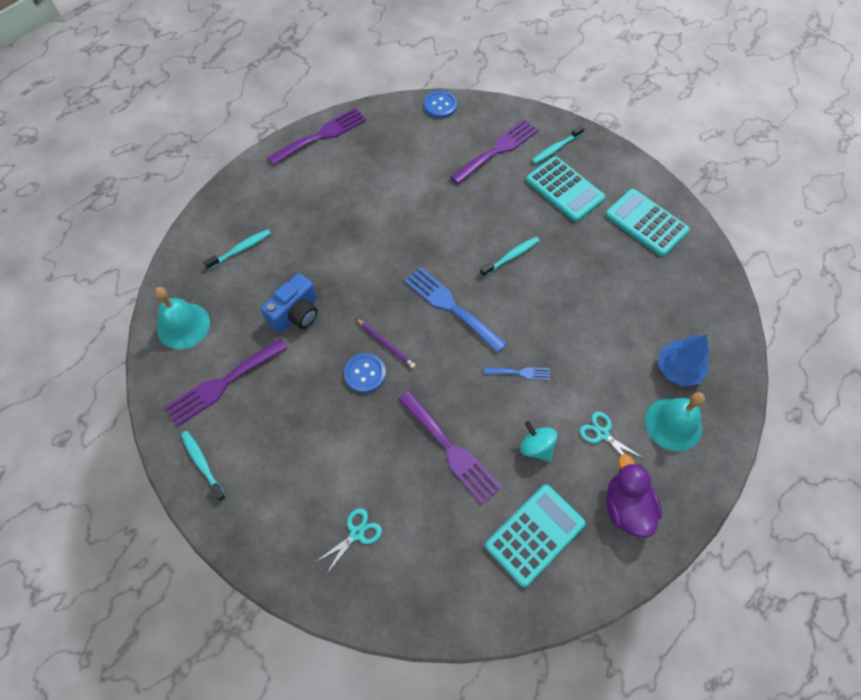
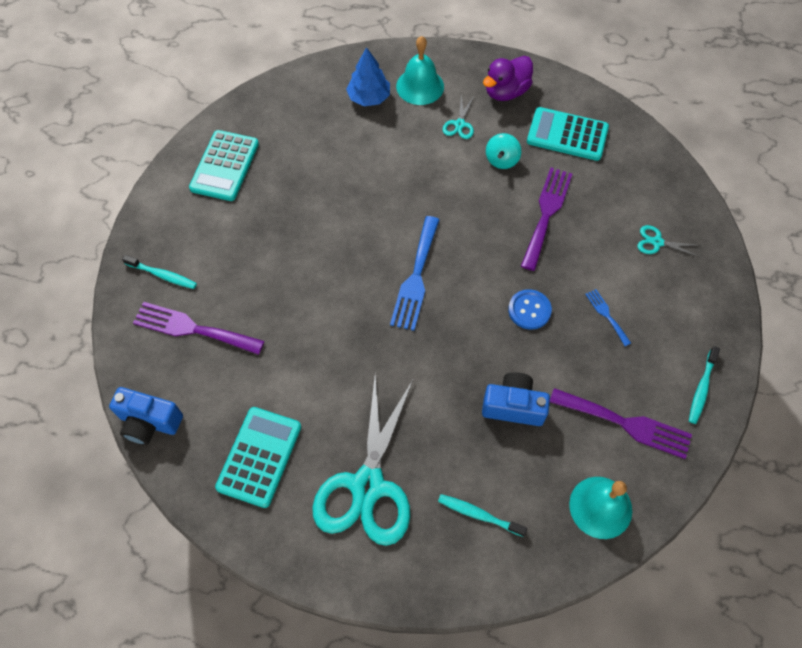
camera: 120 degrees left, 0 degrees up
(310, 198) = (368, 485): none -> turquoise scissors
(321, 135) = (267, 534): purple fork -> none
(386, 344) = (489, 309): purple pencil -> none
(440, 106) = (149, 422): blue button -> blue camera
(511, 256) = (329, 255): turquoise toothbrush -> none
(520, 373) = (445, 197): blue fork -> blue fork (606, 315)
(564, 189) = (218, 245): turquoise calculator -> turquoise calculator (259, 457)

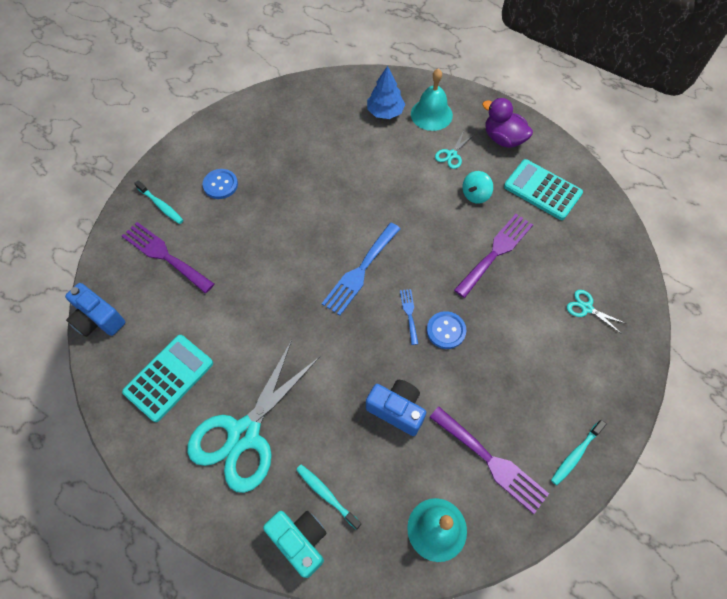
camera: 20 degrees right, 0 degrees up
(220, 231) = (220, 185): none -> blue button
(224, 166) = (246, 134): turquoise calculator -> none
(472, 569) = (300, 541): none -> turquoise camera
(506, 92) = (503, 139): purple duck -> purple duck turned 60 degrees clockwise
(606, 315) = (513, 358): blue fork -> blue fork (409, 313)

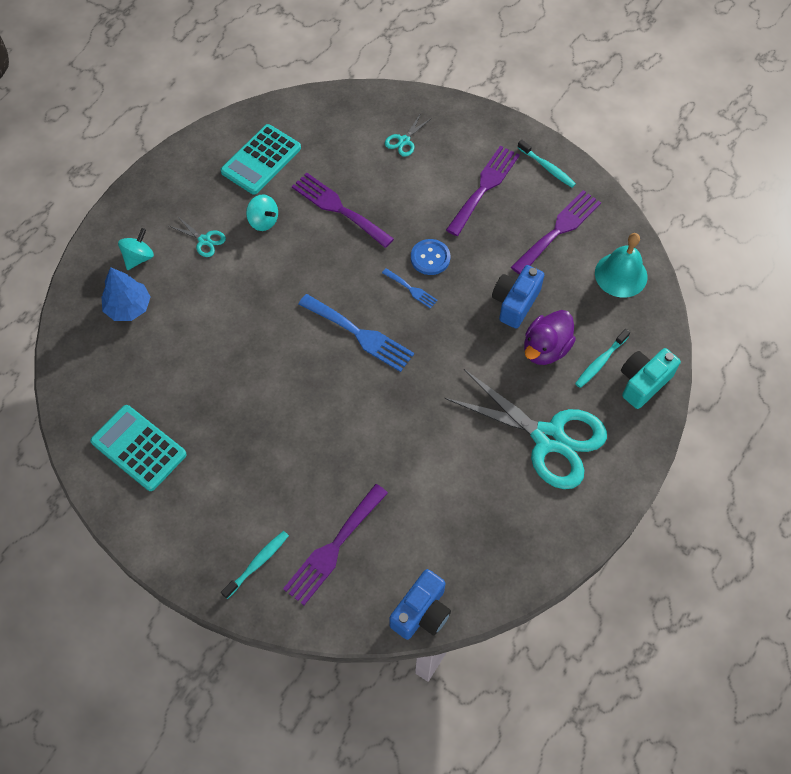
camera: 90 degrees left, 0 degrees up
(169, 378) = (491, 520): turquoise calculator -> turquoise calculator (139, 448)
(220, 185) = (229, 493): blue button -> none
(409, 313) = (411, 289): blue fork -> blue fork turned 135 degrees counterclockwise
(431, 114) = (139, 257): turquoise bell -> turquoise spinning top
(503, 139) = (185, 189): purple duck -> purple duck (545, 348)
(539, 385) = (484, 187): none -> purple fork

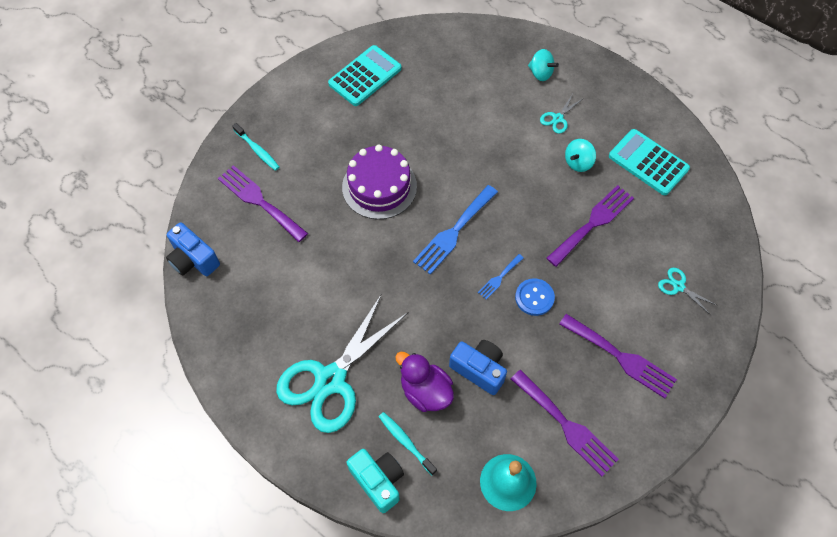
camera: 95 degrees right, 0 degrees up
(128, 307) = (492, 67): blue tree -> none
(305, 415) = (379, 186): none -> purple cake
(547, 168) = (649, 426): turquoise toothbrush -> none

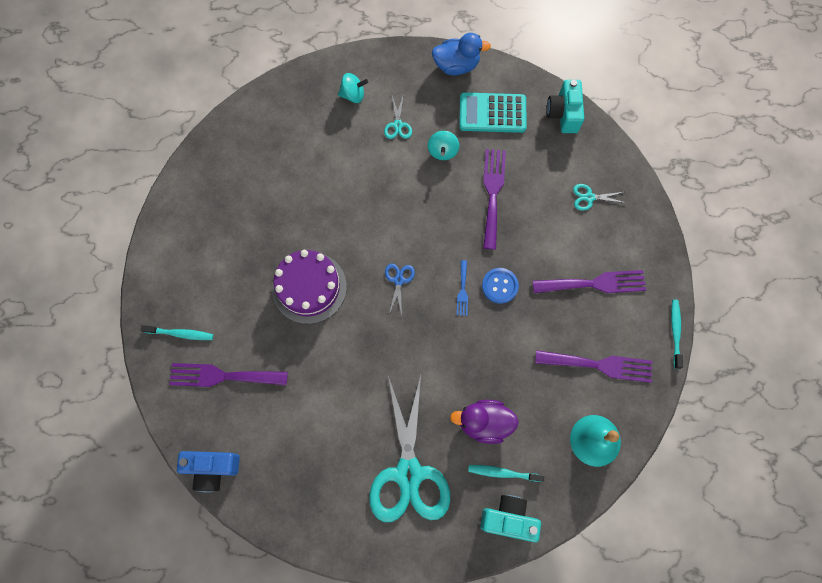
camera: 40 degrees left, 10 degrees up
(365, 76) = (214, 200): turquoise calculator -> none
(454, 232) = (398, 280): blue fork -> blue scissors
(479, 369) = (507, 374): blue camera -> none
(649, 107) = (456, 66): none -> blue duck
(662, 453) = (675, 332): none -> turquoise toothbrush
(714, 205) = (563, 114): none -> turquoise camera

